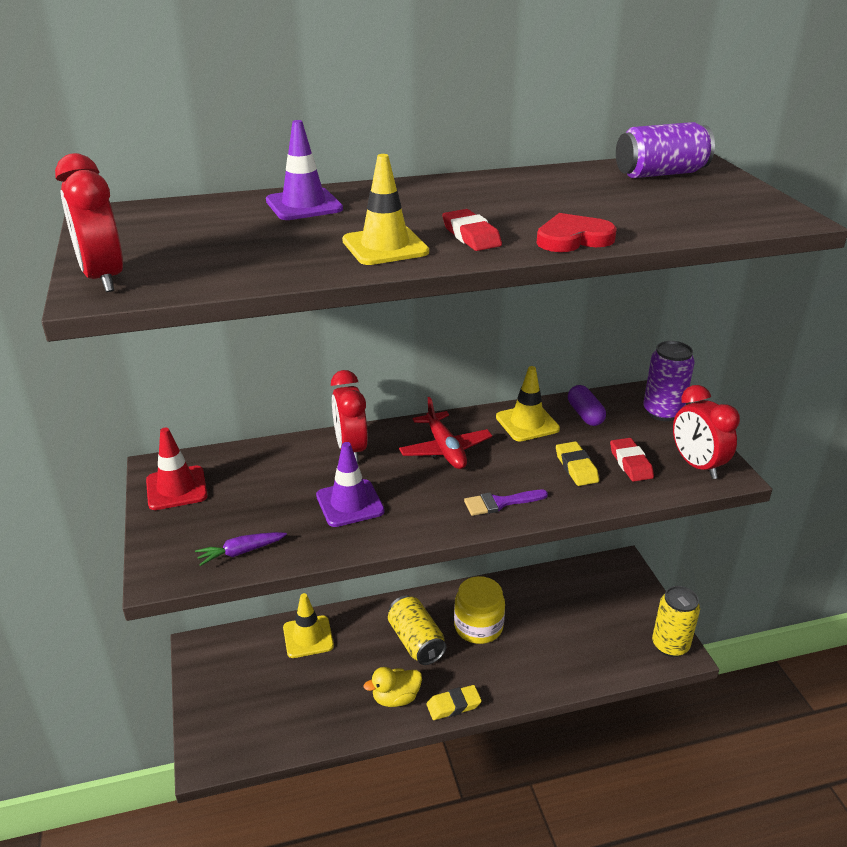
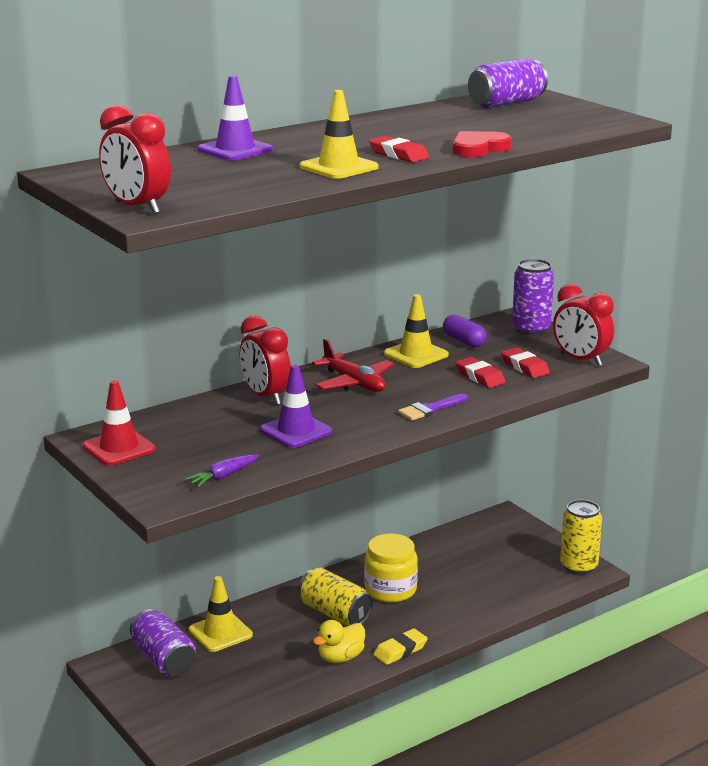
camera: 20 degrees left, 10 degrees down
(246, 655) = (163, 660): none -> purple can
(576, 467) = (480, 377): yellow eraser -> red eraser

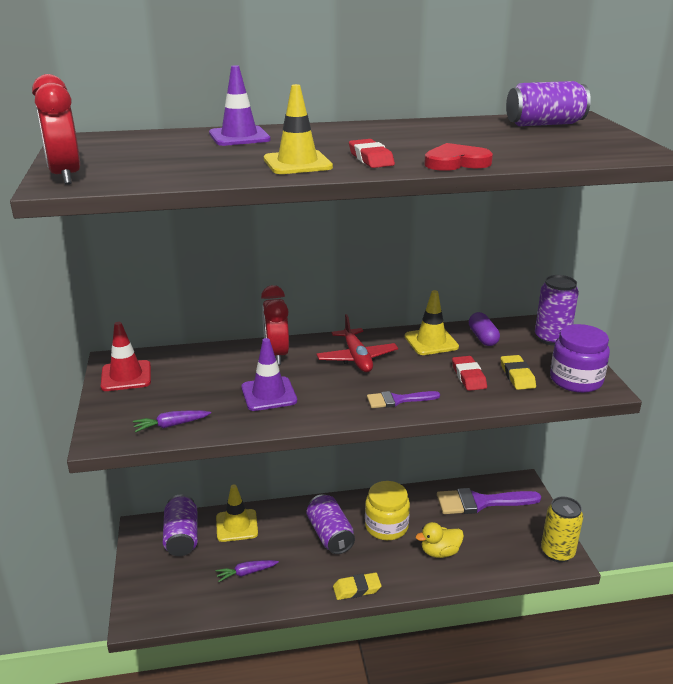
camera: 25 degrees right, 5 degrees up
(269, 670) = (246, 573): none -> purple carrot
(335, 613) = (330, 535): yellow can -> purple can
(340, 658) = (306, 580): yellow duck -> yellow duck (440, 552)
(474, 543) = (480, 502): none -> purple brush
(524, 367) = (517, 376): red eraser -> yellow eraser
(580, 360) = (576, 380): red clock -> purple jar

